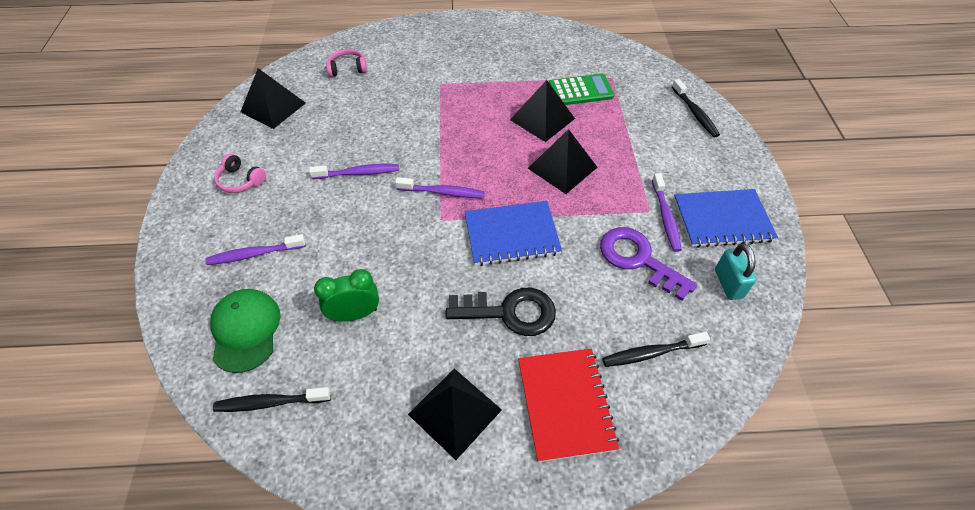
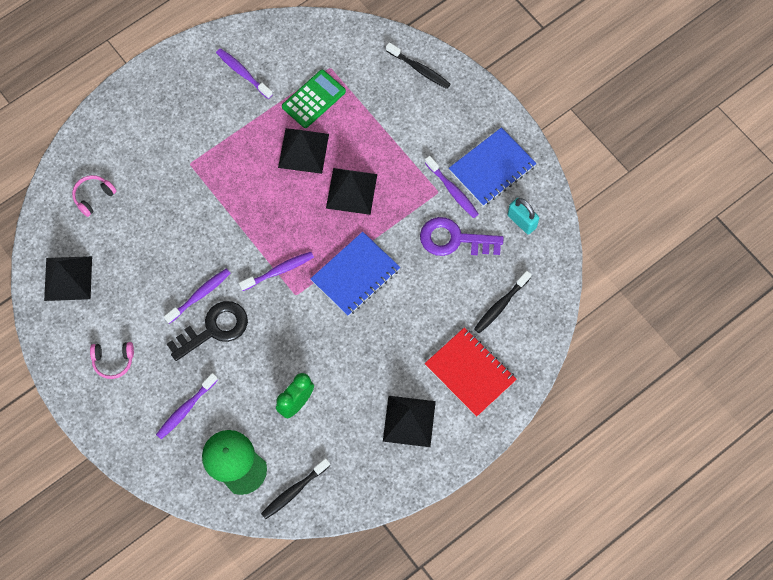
camera: 35 degrees left, 15 degrees up
(509, 312) = (395, 335): black key -> black key (214, 329)
(534, 50) = (242, 73): none -> purple toothbrush

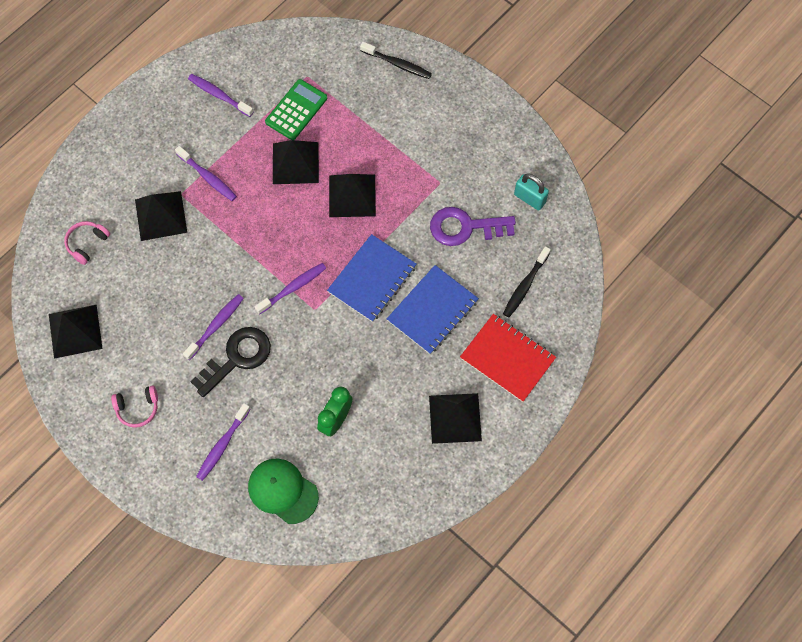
camera: 10 degrees left, 0 degrees up
(167, 181) = (161, 216): none -> black pyramid
(294, 491) = (350, 510): black toothbrush -> none
(452, 190) = (454, 179): purple toothbrush -> purple toothbrush (208, 177)
(492, 168) = (489, 150): blue notebook -> blue notebook (432, 310)

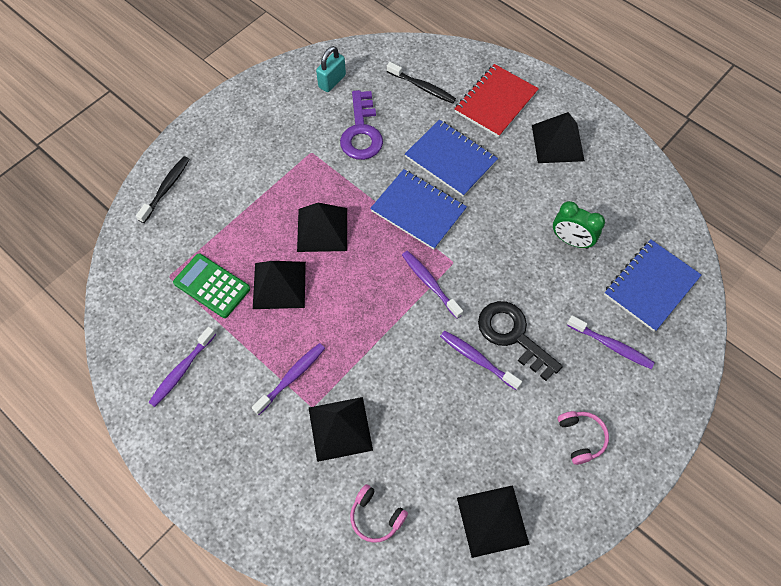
camera: 90 degrees left, 5 degrees down
(283, 491) = (651, 286): green cap -> blue notebook

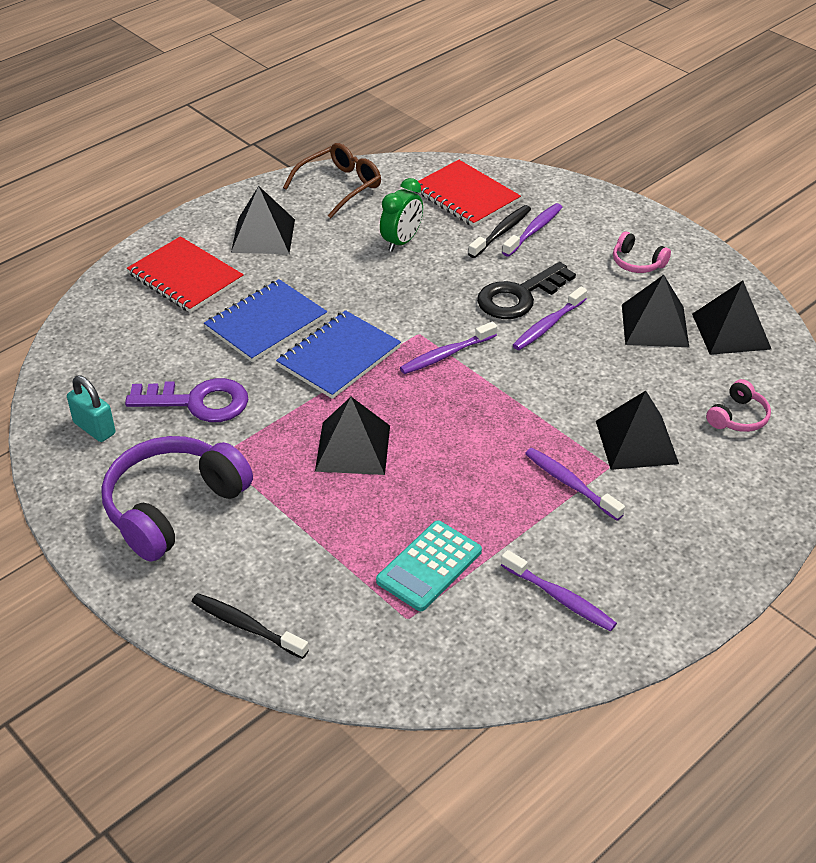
camera: 85 degrees left, 20 degrees down
(212, 286) = (429, 566): green calculator -> turquoise calculator
(263, 135) = (173, 507): none -> purple headphones
(279, 285) = (435, 493): black pyramid -> black pyramid (655, 325)
(422, 87) = (138, 339): black toothbrush -> black toothbrush (501, 232)
(581, 438) = (637, 263): pink headphones -> pink headphones turned 135 degrees counterclockwise
(639, 187) = (340, 186): none -> brown glasses
(651, 286) = (465, 196): blue notebook -> red notebook

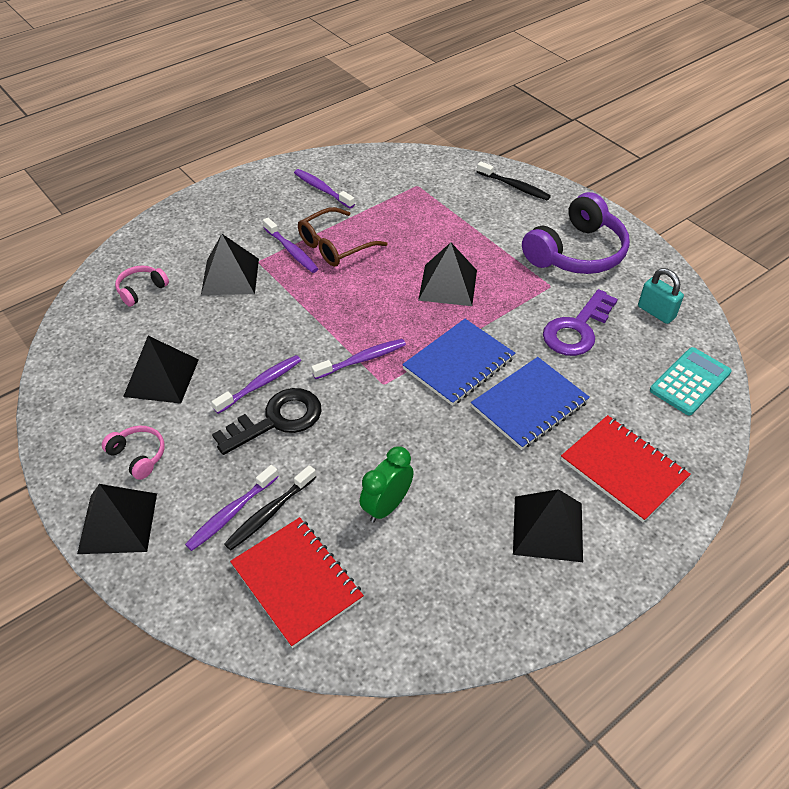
camera: 175 degrees left, 5 degrees up
(198, 402) = (577, 329): purple key -> purple key turned 60 degrees counterclockwise
(340, 186) = (457, 615): brown glasses -> brown glasses (335, 246)
(429, 566) = (400, 209): turquoise calculator -> turquoise calculator (690, 381)
(731, 331) = (95, 367): black pyramid -> black pyramid (118, 522)

